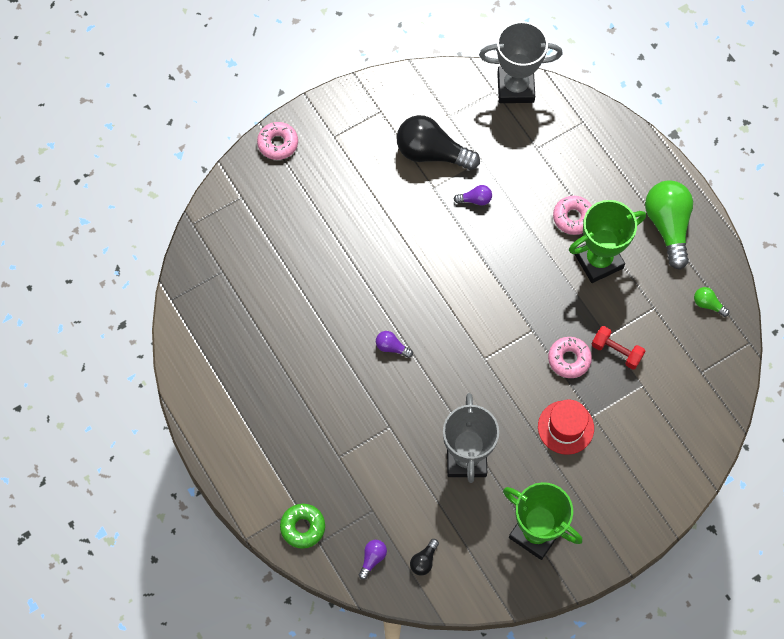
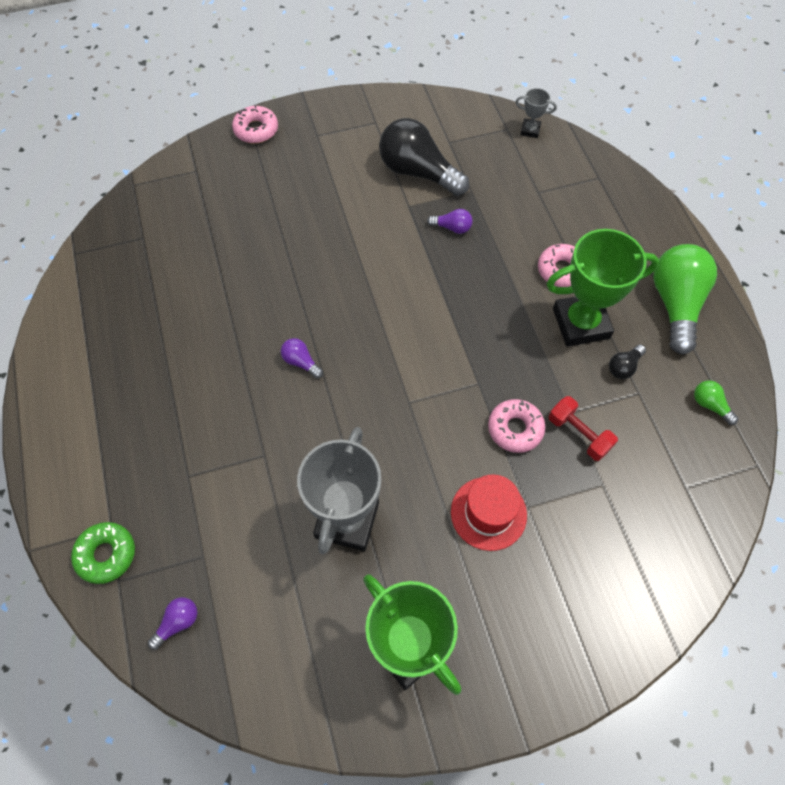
camera: 15 degrees right, 5 degrees down
(424, 561) = (244, 645): black light bulb -> black light bulb (624, 367)
(515, 87) = (530, 130): grey trophy -> grey trophy, size x0.44

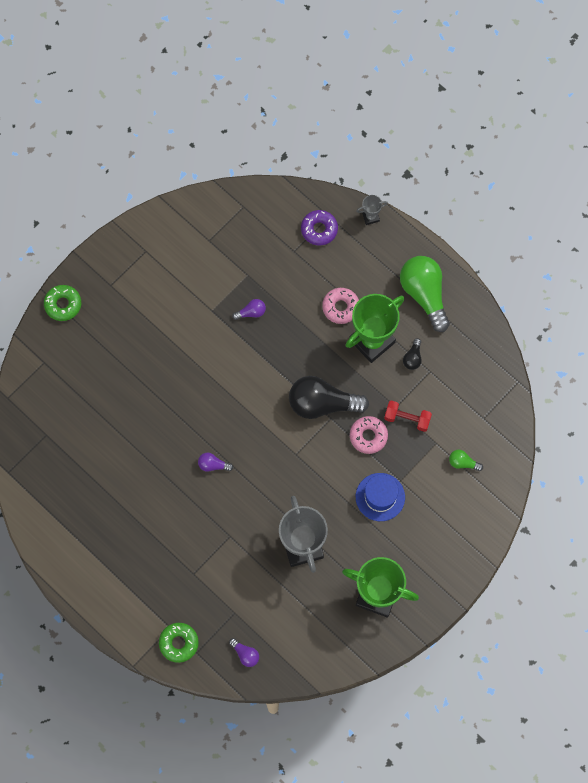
camera: 30 degrees left, 10 degrees up
(178, 623) = (245, 654): purple light bulb -> purple light bulb turned 120 degrees clockwise
(256, 130) = (63, 304): pink donut -> green donut
(418, 172) = (202, 279): black light bulb -> black light bulb (322, 403)
(488, 513) = (380, 497): red hat -> blue hat
(530, 130) = (260, 199): grey trophy -> grey trophy (370, 217)
(580, 184) = (319, 229): none -> purple donut
(710, 405) = (475, 356): green light bulb -> green light bulb (463, 463)

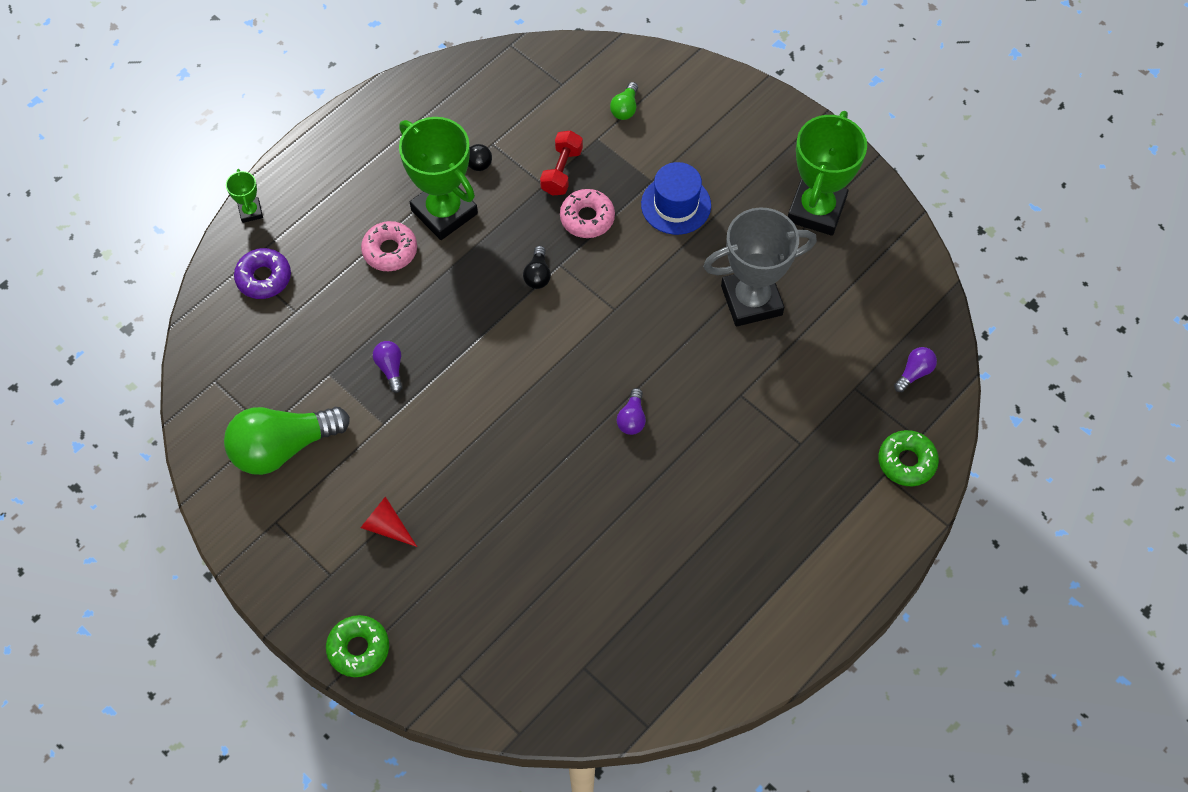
camera: 90 degrees left, 10 degrees down
(141, 316) = (386, 526): none -> red cone
(322, 403) = (537, 275): black light bulb -> black light bulb, size x0.44
(370, 217) = (250, 212): grey trophy -> green trophy
(424, 294) = (377, 148): green light bulb -> green light bulb (283, 447)

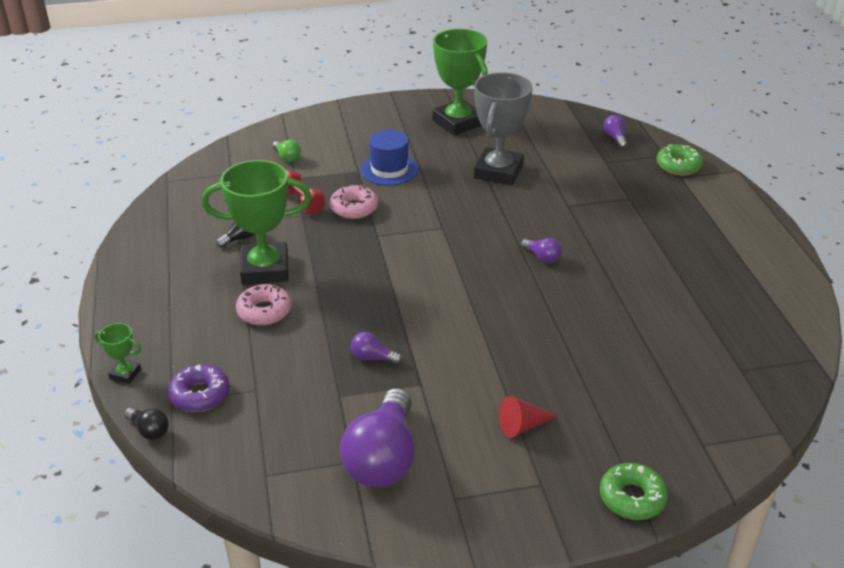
camera: 55 degrees left, 25 degrees down
(283, 447) = (383, 458): green light bulb -> purple light bulb
(537, 275) = (374, 249): black light bulb -> black light bulb (149, 430)

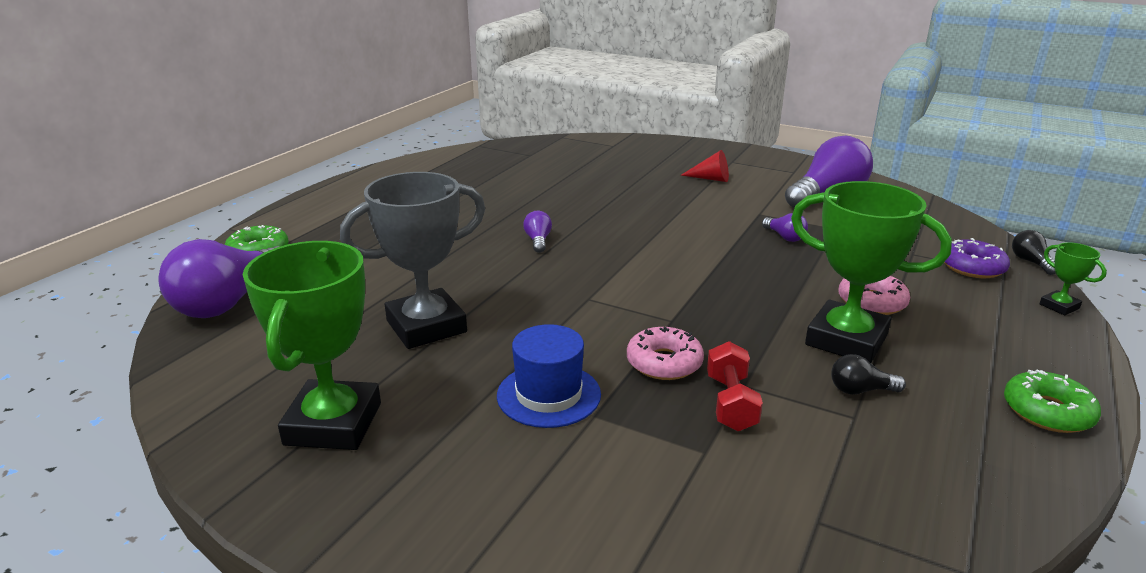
camera: 140 degrees left, 10 degrees down
(287, 157) = (684, 504): green light bulb -> none
(615, 138) = (229, 302): purple light bulb -> purple light bulb, size x2.28
(632, 498) = (686, 145): green donut -> green donut (1047, 412)

